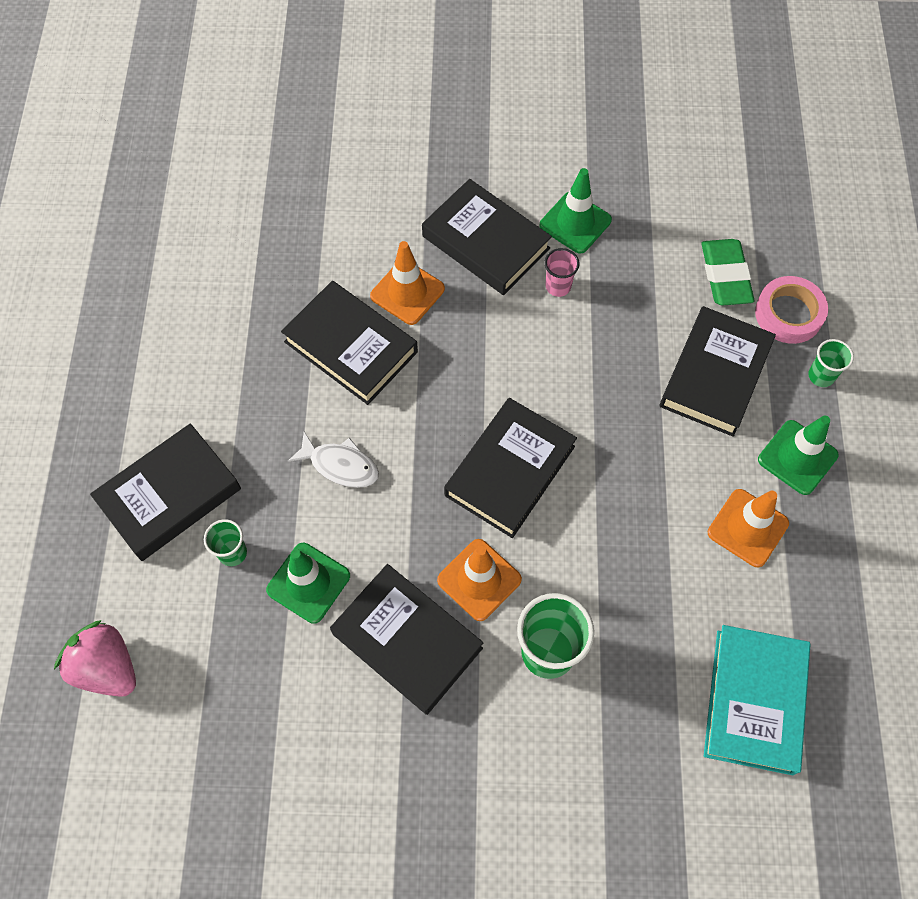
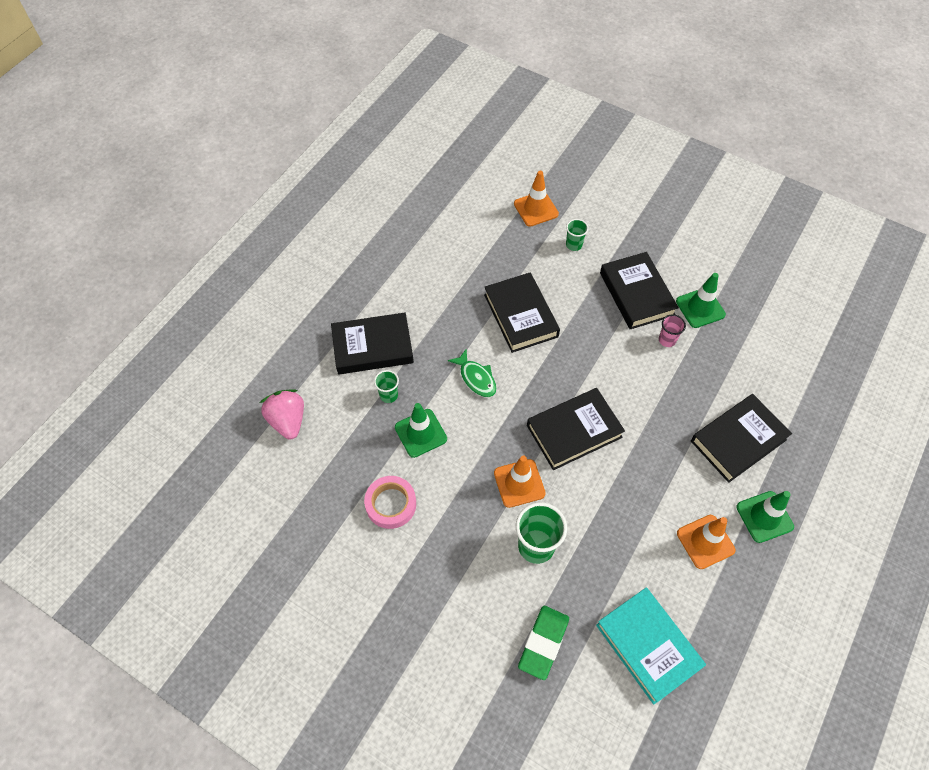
camera: 30 degrees right, 5 degrees down
(340, 465) = (476, 378): white fish -> green fish
(407, 292) = (572, 300): orange traffic cone -> orange traffic cone (536, 209)
(407, 641) = (457, 495): black book -> none
(725, 276) = (781, 384): green eraser -> green eraser (543, 643)
(754, 701) = (648, 646): turquoise book -> turquoise book turned 75 degrees counterclockwise
(788, 314) = (811, 427): pink tape -> pink tape (391, 504)
(821, 376) = (811, 476): green cup -> green cup (574, 245)

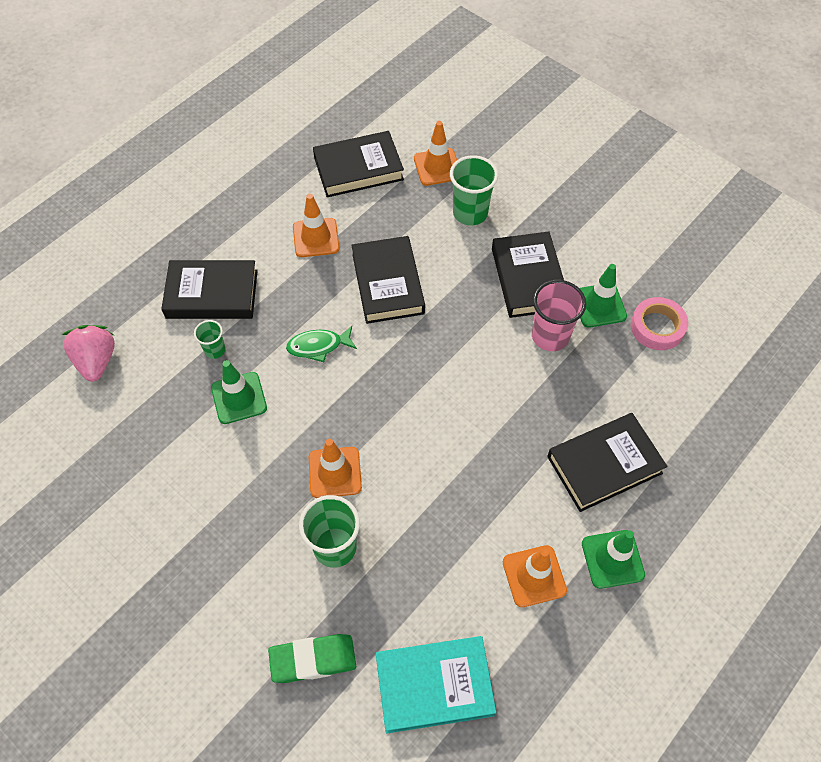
camera: 10 degrees right, 0 degrees up
(391, 504) = (184, 472): pink tape -> pink tape (657, 327)
(449, 285) = (316, 238): none -> orange traffic cone
(476, 378) = (318, 346): green fish -> green fish turned 105 degrees clockwise
(543, 643) = (313, 660): green eraser -> green eraser turned 45 degrees clockwise
(574, 245) = (470, 213): green cup -> green cup, size x1.82
(574, 431) = (413, 423): black book -> black book (358, 168)
(648, 646) = (434, 685): turquoise book -> turquoise book turned 75 degrees counterclockwise
(667, 340) = (550, 336): pink cup -> pink cup, size x1.82

